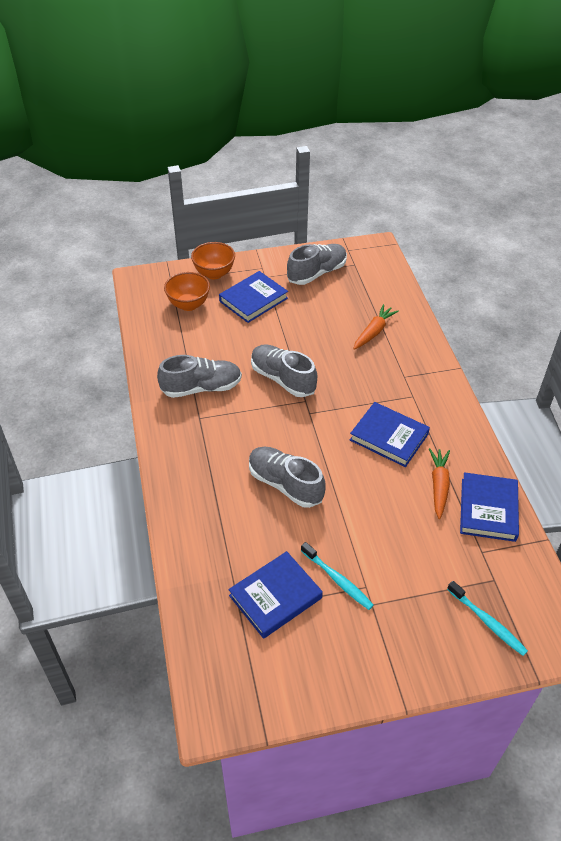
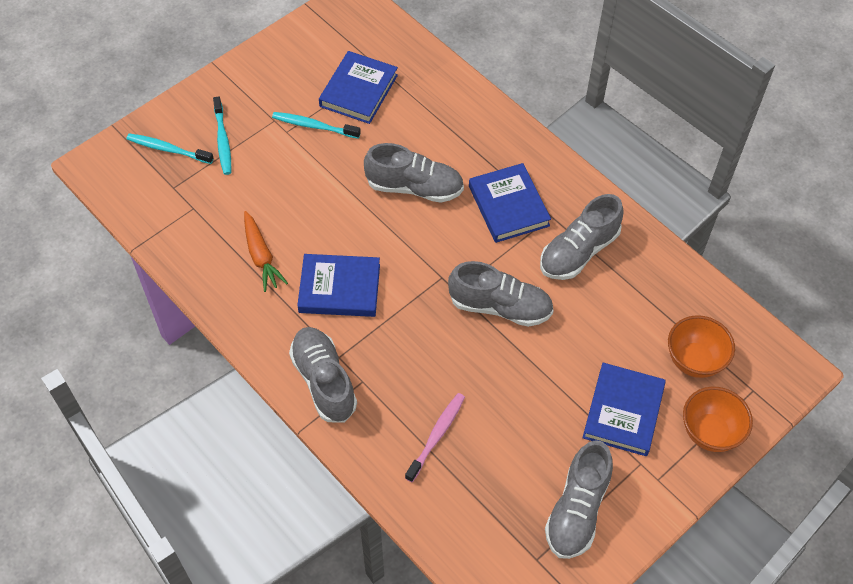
camera: 150 degrees right, 10 degrees up
(373, 332) = (436, 436): orange carrot -> pink toothbrush
(430, 386) = (324, 381): none -> grey shoe
(430, 606) = (223, 140): none -> turquoise toothbrush
(488, 509) = (201, 253): blue book -> blue book (508, 206)

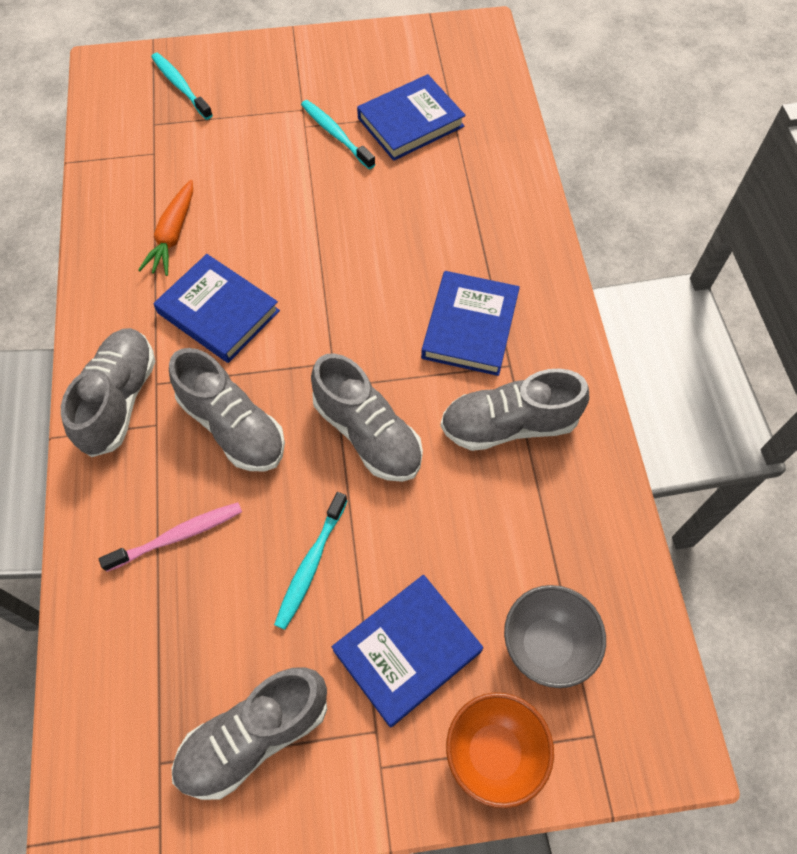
camera: 35 degrees right, 5 degrees up
(223, 140) = (237, 103): turquoise toothbrush -> turquoise toothbrush (311, 564)
(414, 187) = (384, 250): grey shoe -> grey shoe (233, 426)
(694, 360) = (546, 645): orange bowl -> grey bowl

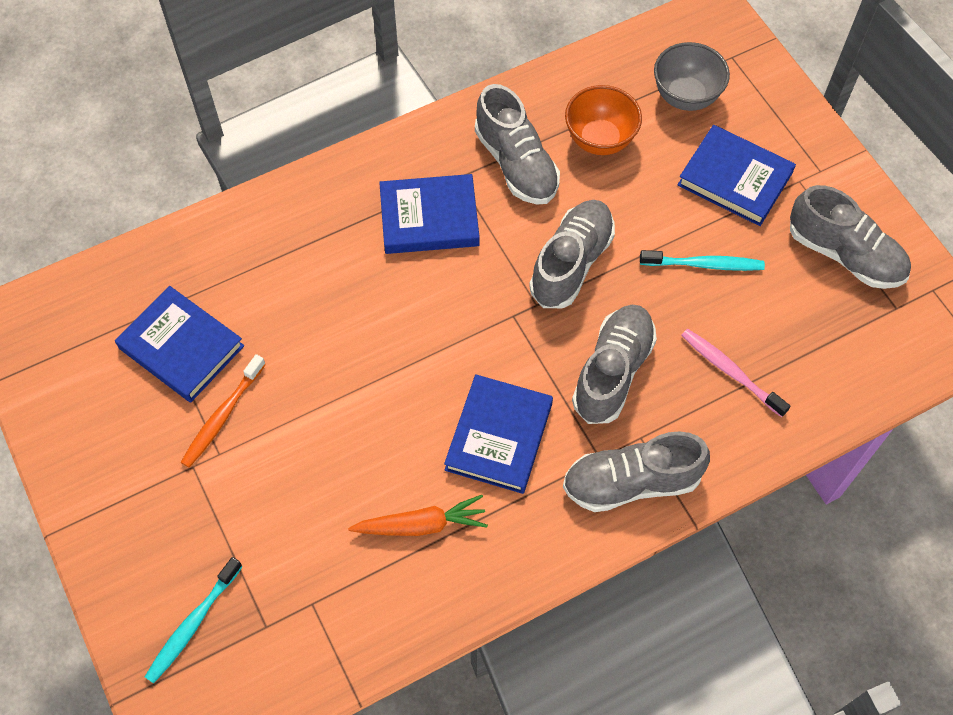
camera: 110 degrees left, 0 degrees up
(336, 134) = (222, 416): turquoise toothbrush -> orange toothbrush
(494, 753) = (774, 109): orange bowl -> orange bowl (599, 140)

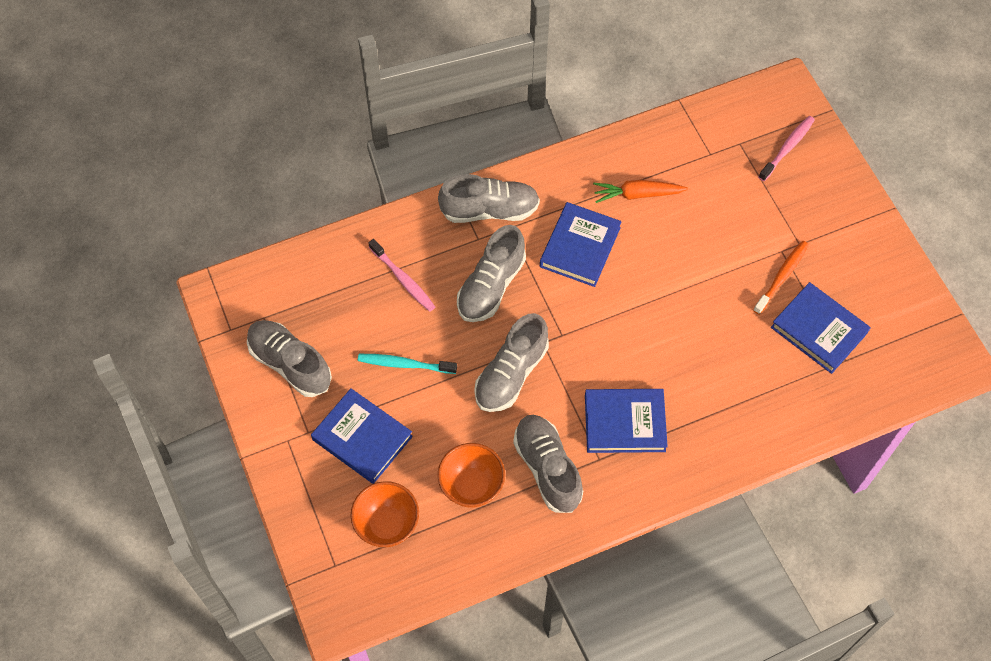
camera: 175 degrees left, 0 degrees up
(193, 624) = (787, 148): turquoise toothbrush -> pink toothbrush
(685, 96) = (387, 524): grey bowl -> orange bowl

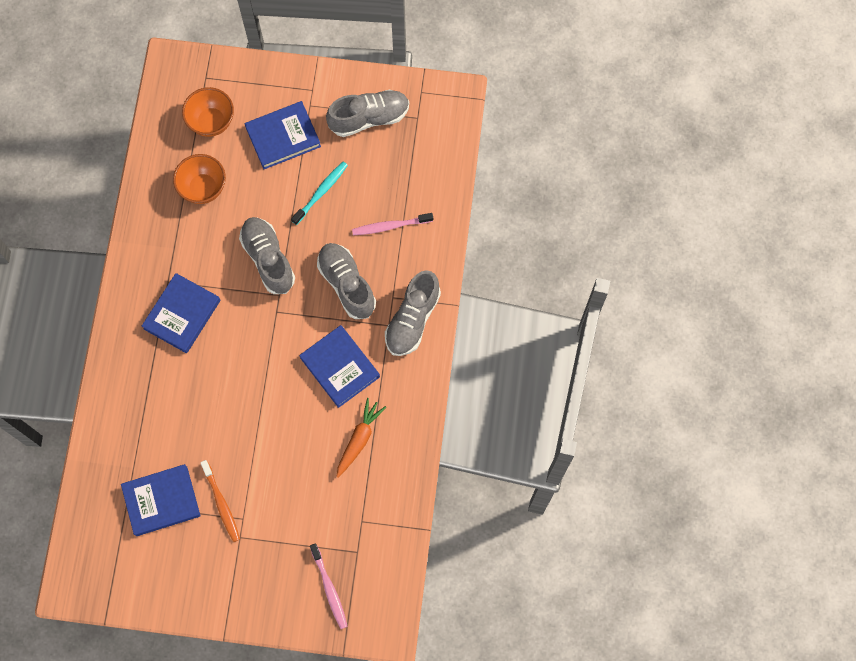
camera: 120 degrees right, 10 degrees up
(547, 468) = (183, 243): grey shoe -> none

